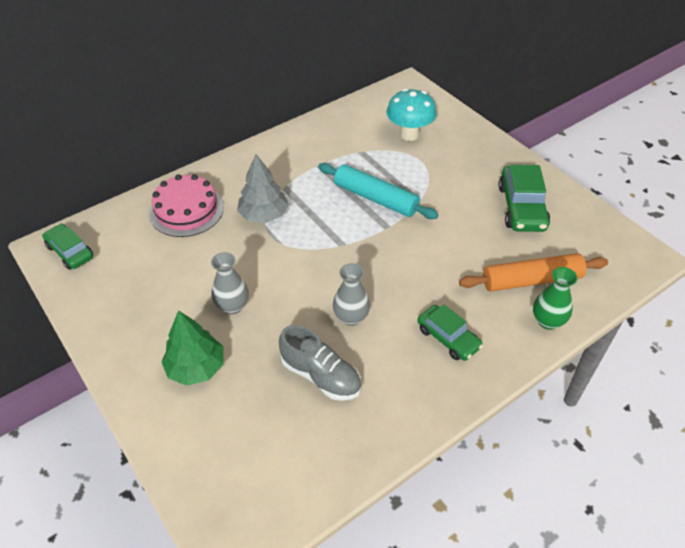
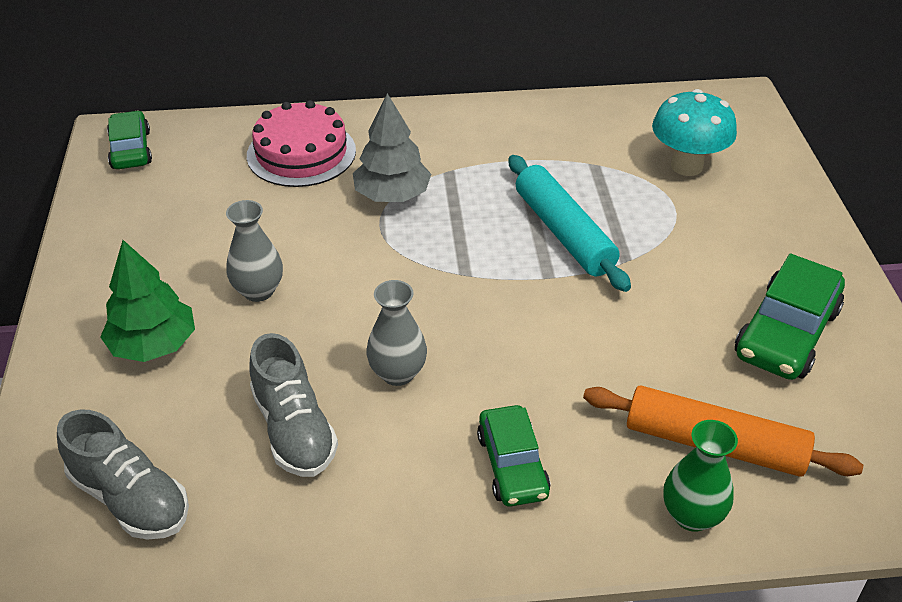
camera: 30 degrees right, 5 degrees down
(261, 462) = (130, 498): none -> grey shoe

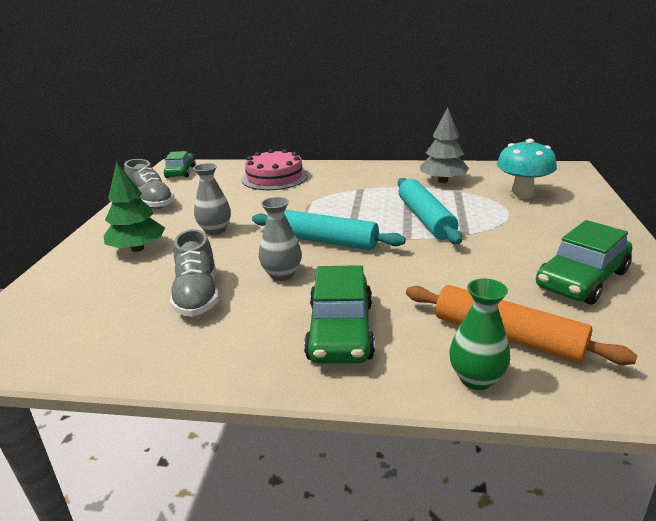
camera: 15 degrees right, 15 degrees down
(130, 498) = (71, 318): grey shoe -> grey shoe (151, 202)
(392, 195) = (320, 196): grey tree -> grey tree (442, 181)
(435, 296) = (325, 241): none -> turquoise rolling pin
(512, 465) = (340, 331): green car -> green car, size x1.51

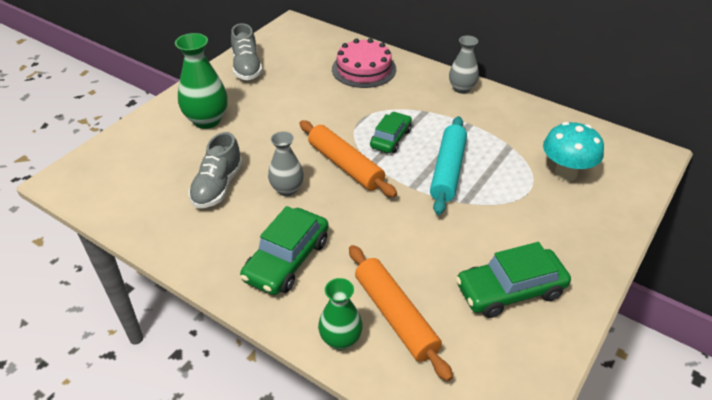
camera: 25 degrees right, 15 degrees up
(137, 248) = (207, 120): green tree -> green vase
(180, 172) = (292, 34): green car -> green car (390, 138)
(215, 230) = (272, 121): grey vase -> grey vase (461, 89)
(325, 241) = (345, 165): turquoise rolling pin -> orange rolling pin
(442, 181) = (508, 127): grey tree -> none

